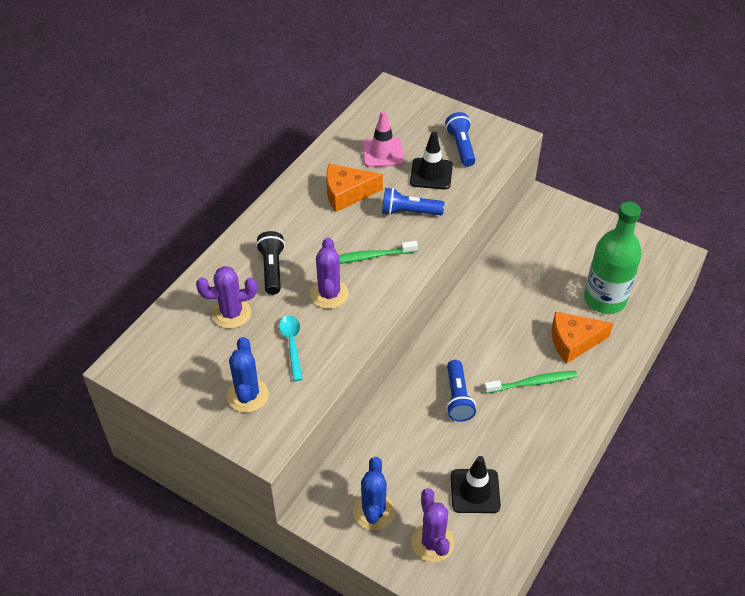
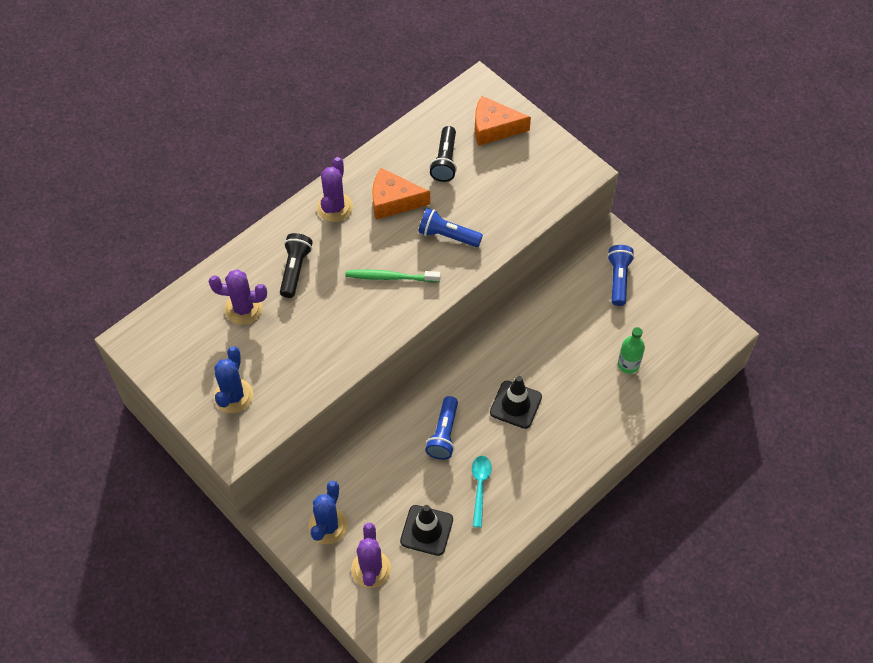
camera: 15 degrees right, 10 degrees up
(292, 344) = (289, 354): turquoise spoon -> turquoise spoon (480, 487)
(329, 294) = (340, 309): purple cactus -> purple cactus (335, 207)
(383, 153) = (445, 161): pink traffic cone -> black flashlight
(431, 174) = (485, 196): black traffic cone -> black traffic cone (515, 405)
(461, 147) = (527, 171): blue flashlight -> blue flashlight (618, 279)
(533, 383) = (522, 436): green toothbrush -> none
(573, 341) = (578, 403): orange cheese -> orange cheese (494, 128)
(605, 299) = (628, 364): green bottle -> green bottle, size x0.51

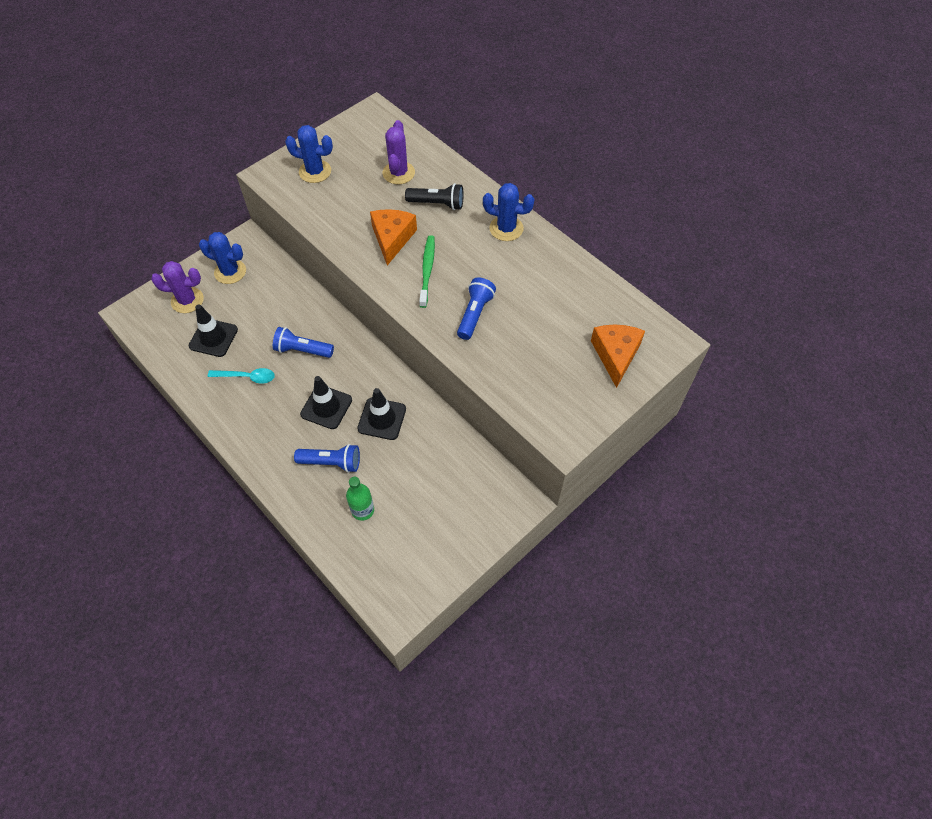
camera: 90 degrees right, 0 degrees up
(335, 207) = (506, 228): purple cactus -> blue cactus
(393, 201) = (515, 271): orange cheese -> orange cheese (392, 238)
(445, 161) = (568, 312): black flashlight -> none
(527, 353) = (382, 419): none -> black traffic cone
(618, 279) = (467, 507): blue flashlight -> blue flashlight (331, 462)

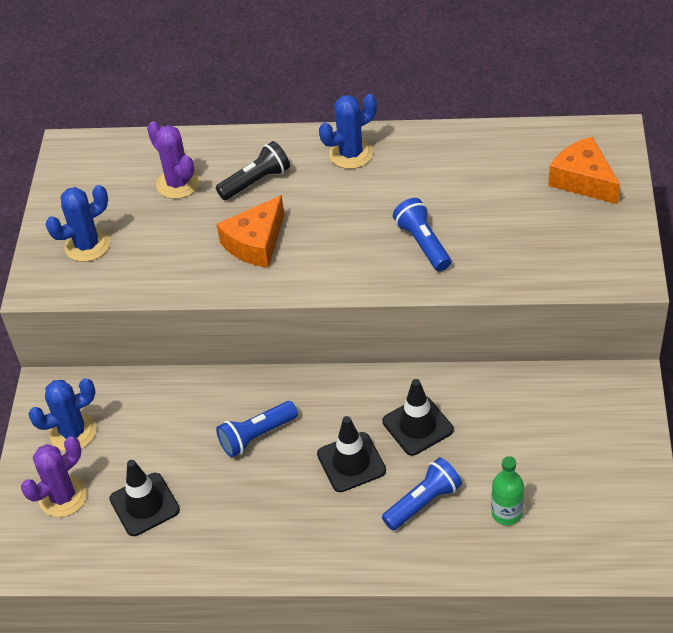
camera: 40 degrees left, 10 degrees down
(247, 377) = (233, 507): turquoise spoon -> none
(392, 238) = (255, 243): orange cheese -> orange cheese turned 105 degrees counterclockwise
(427, 270) = (328, 243): green toothbrush -> none

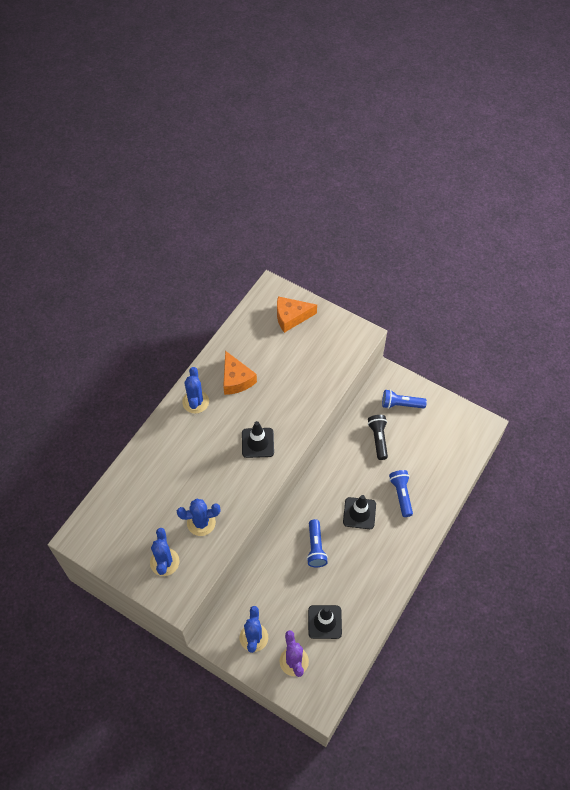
camera: 65 degrees left, 10 degrees up
(169, 252) = (201, 522): none -> blue cactus
(178, 183) = (152, 494): purple cactus -> none
(255, 243) = (226, 478): orange cheese -> orange cheese (236, 379)
(256, 181) = (181, 455): black flashlight -> black flashlight (378, 439)
(417, 426) = (356, 473): black traffic cone -> black traffic cone (257, 443)
(423, 244) = (282, 404): blue flashlight -> blue flashlight (401, 404)
(506, 513) = (427, 464): green bottle -> none

